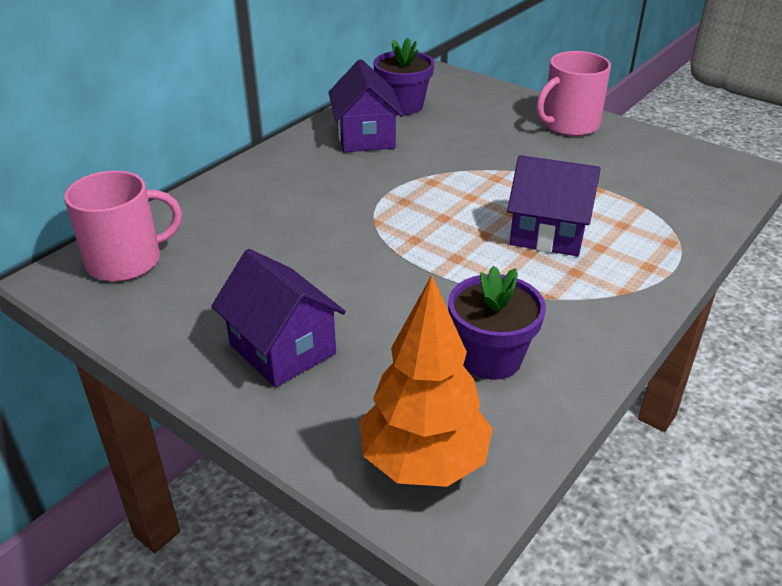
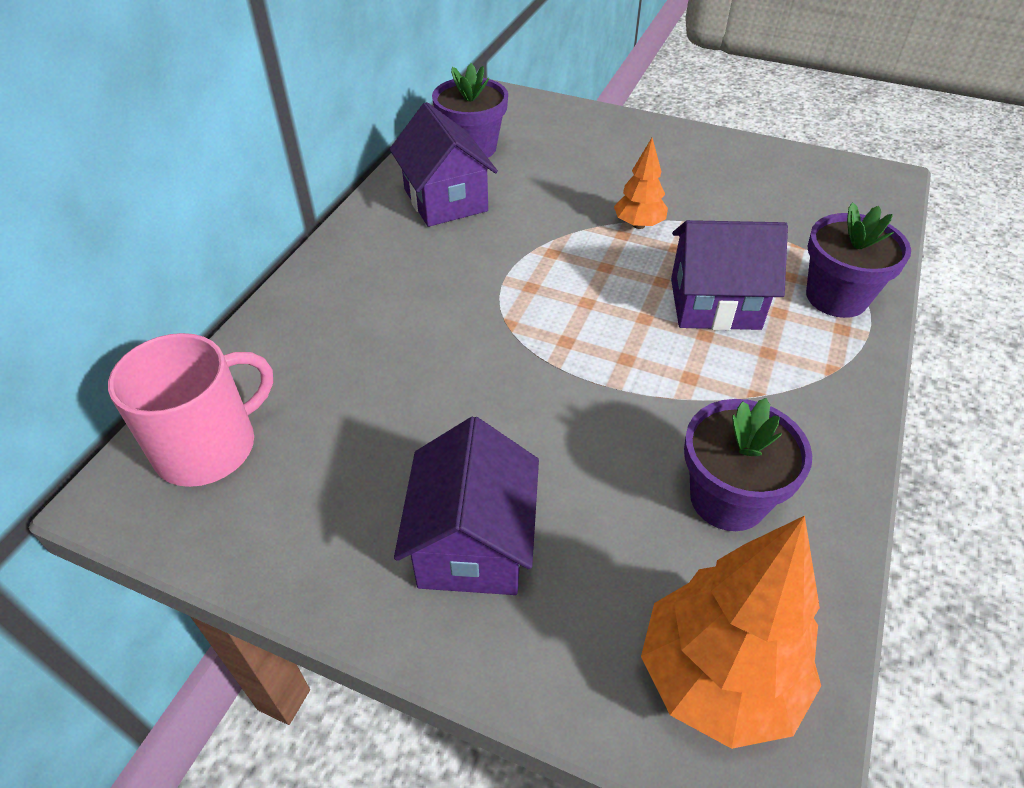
camera: 15 degrees left, 10 degrees up
(282, 349) = (472, 544): purple house -> purple house turned 60 degrees clockwise
(512, 173) = (638, 225): none -> orange tree
(569, 125) = (672, 147): pink mug -> none
(655, 245) = (836, 297): none -> purple flower pot

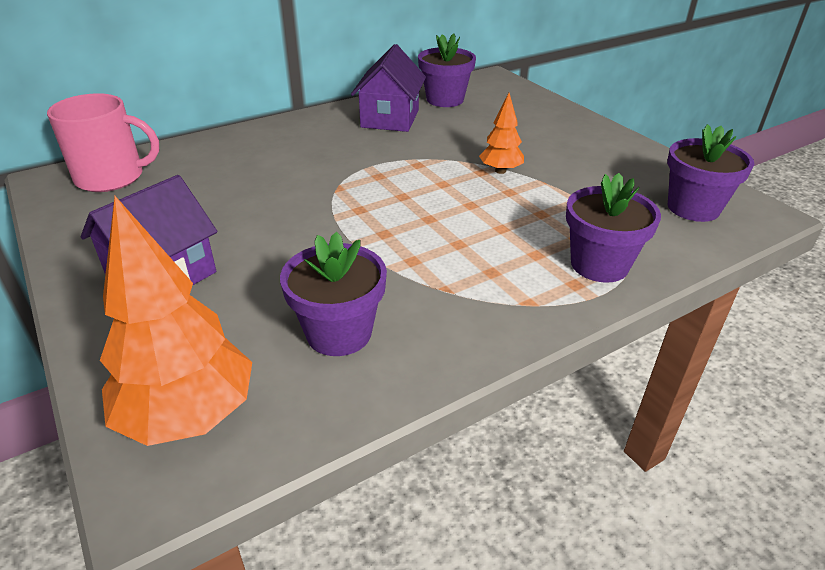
camera: 35 degrees right, 10 degrees down
(714, 304) = (492, 231): purple house -> none
(835, 196) = (693, 208): none -> purple flower pot

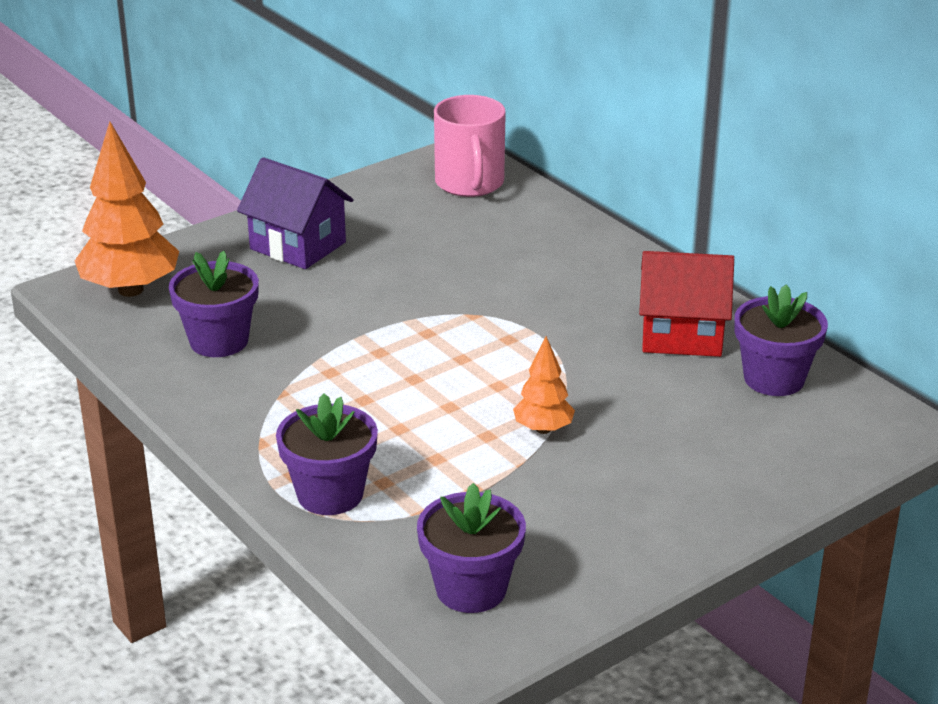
camera: 85 degrees right, 5 degrees down
(390, 119) = (682, 335): purple house -> red house

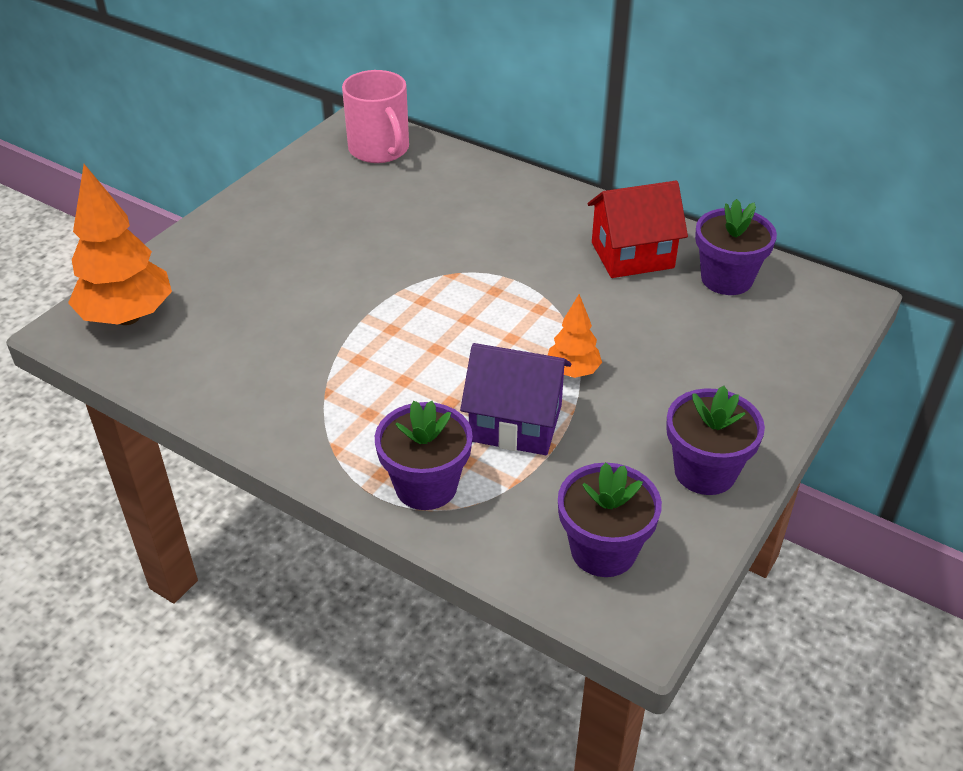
camera: 20 degrees left, 10 degrees up
(219, 341) = (239, 351): purple flower pot -> purple flower pot (705, 471)
(298, 246) = (261, 239): purple house -> purple house (515, 423)

